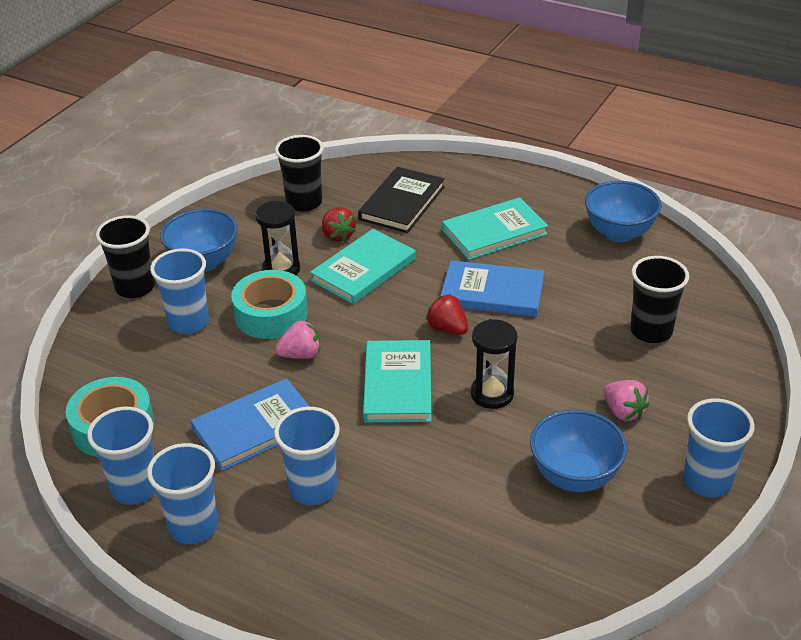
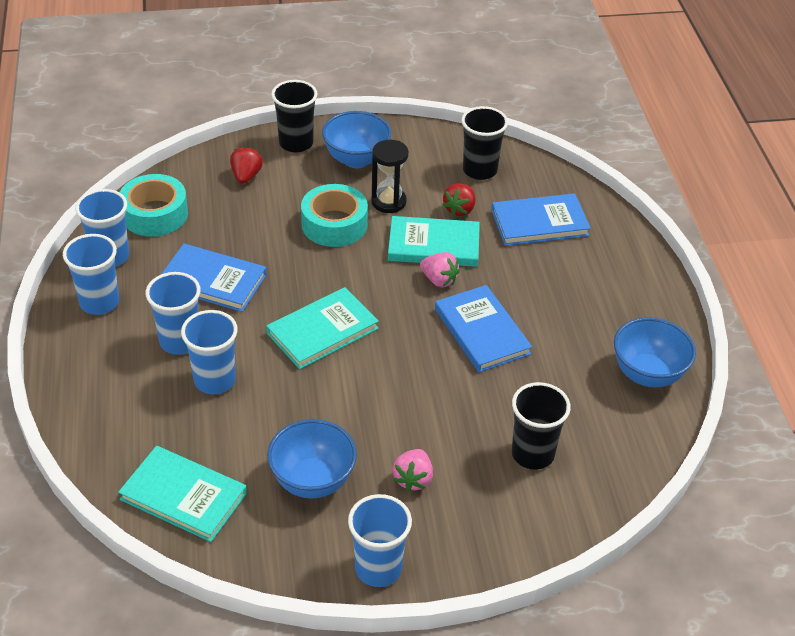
camera: 50 degrees right, 5 degrees up
(188, 322) = (285, 189): blue cup -> blue cup (215, 380)
(301, 355) = (306, 263): pink strawberry -> pink strawberry (439, 280)
(402, 203) = (539, 223): black book -> blue book
(447, 329) = (412, 327): red strawberry -> red strawberry (246, 176)
(492, 394) = (361, 389): black hourglass -> none
(494, 232) = (561, 295): turquoise book -> turquoise book (183, 496)

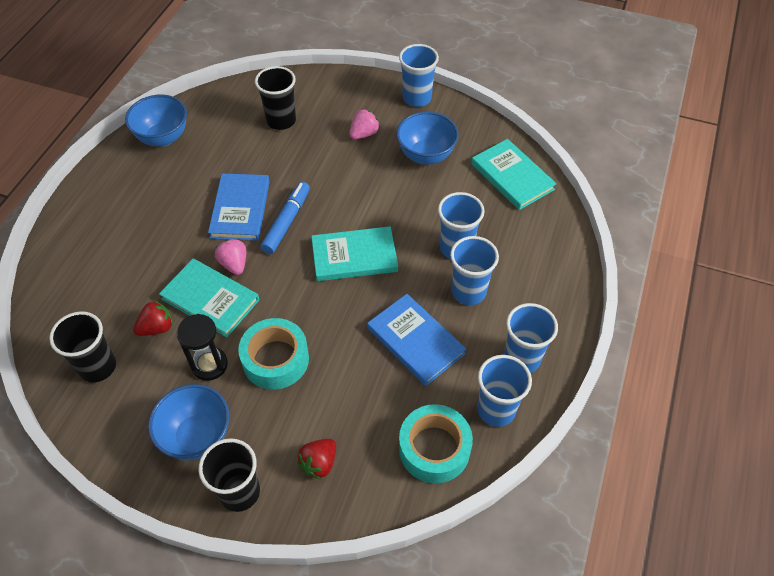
camera: 150 degrees left, 10 degrees up
(421, 337) = (286, 222): none -> blue marker
(539, 223) = (107, 284): blue book -> none

